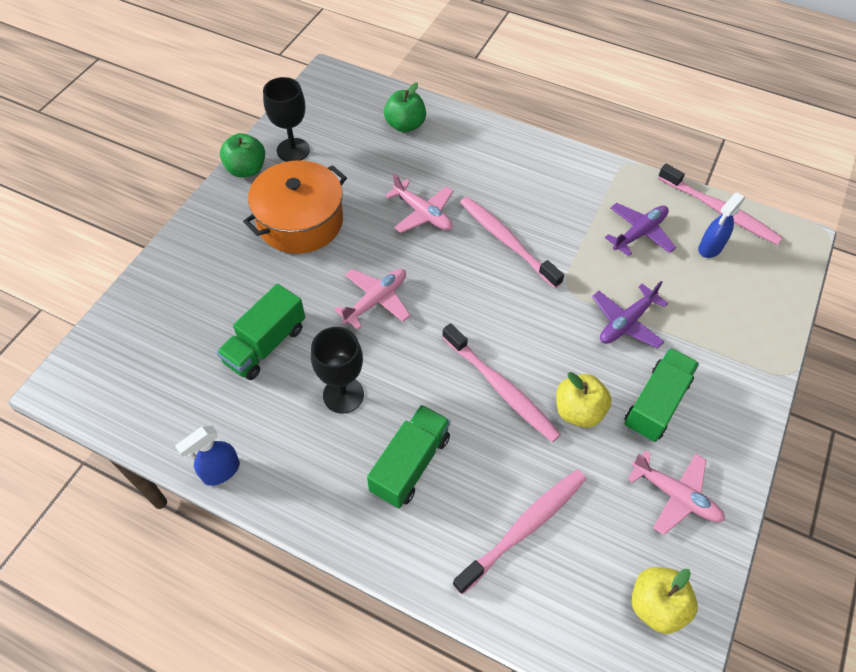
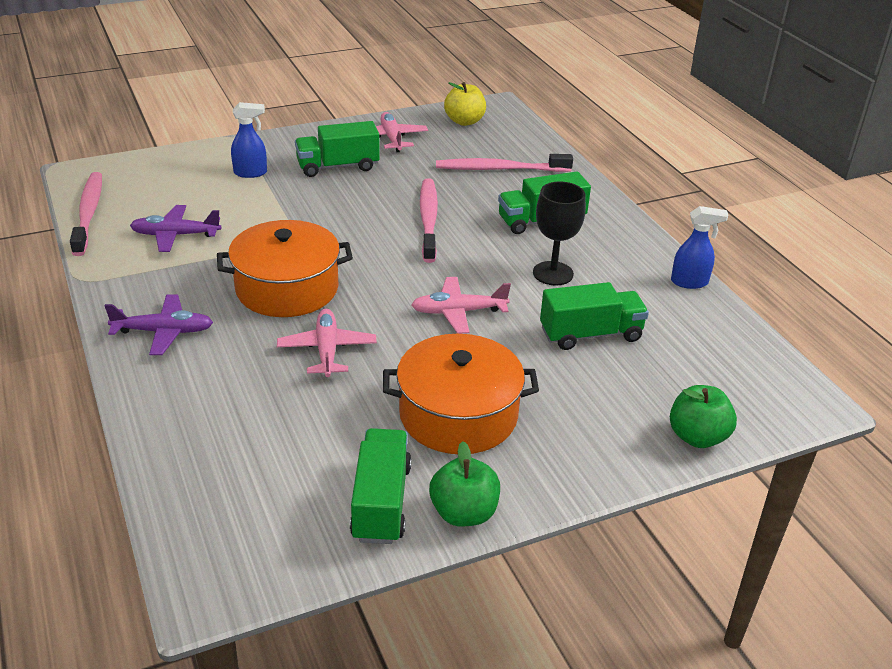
camera: 140 degrees left, 20 degrees down
(293, 150) = (381, 502): black goblet -> green truck
(405, 125) = (214, 448): green apple -> green apple (697, 437)
(507, 241) = (287, 288): pink toothbrush -> orange pot
(578, 411) = (393, 187): yellow apple -> none
(626, 322) = (285, 202): purple plane -> purple plane (164, 332)
(710, 248) = (146, 201): blue spray bottle -> blue spray bottle (251, 173)

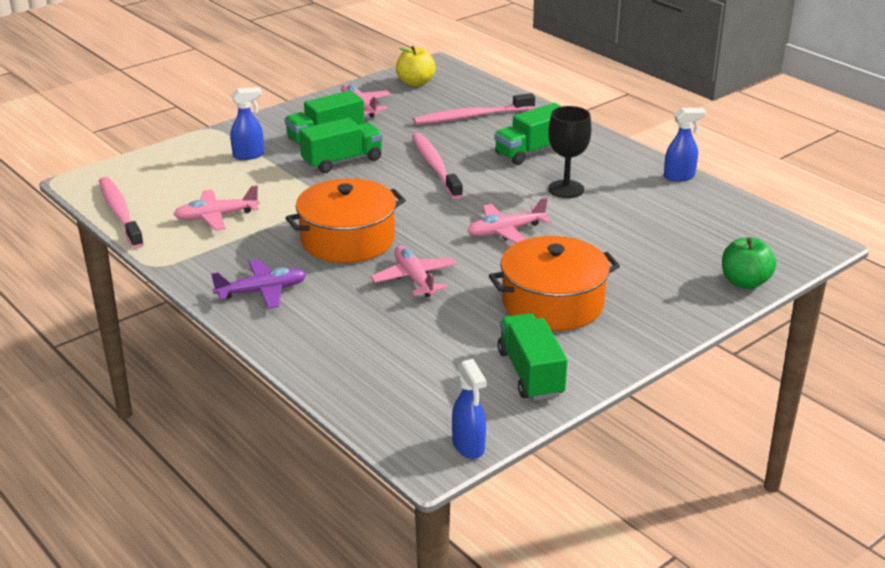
camera: 15 degrees left, 5 degrees down
(175, 235) = (216, 216): purple plane -> pink plane
(255, 585) = (468, 446): none -> blue spray bottle
(464, 513) = (599, 367): green apple -> none
(590, 334) = (623, 228): green truck -> green truck (342, 161)

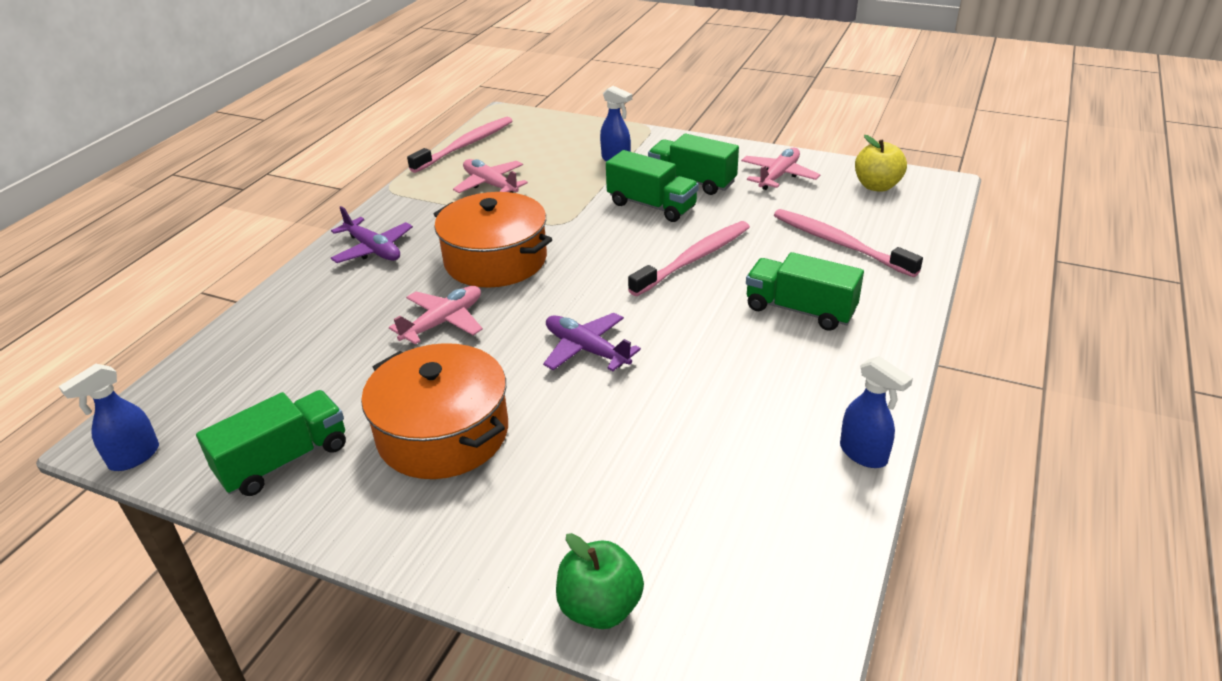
camera: 65 degrees right, 5 degrees up
(505, 231) = (586, 350): pink plane -> purple plane
(566, 189) = (728, 364): black goblet -> none

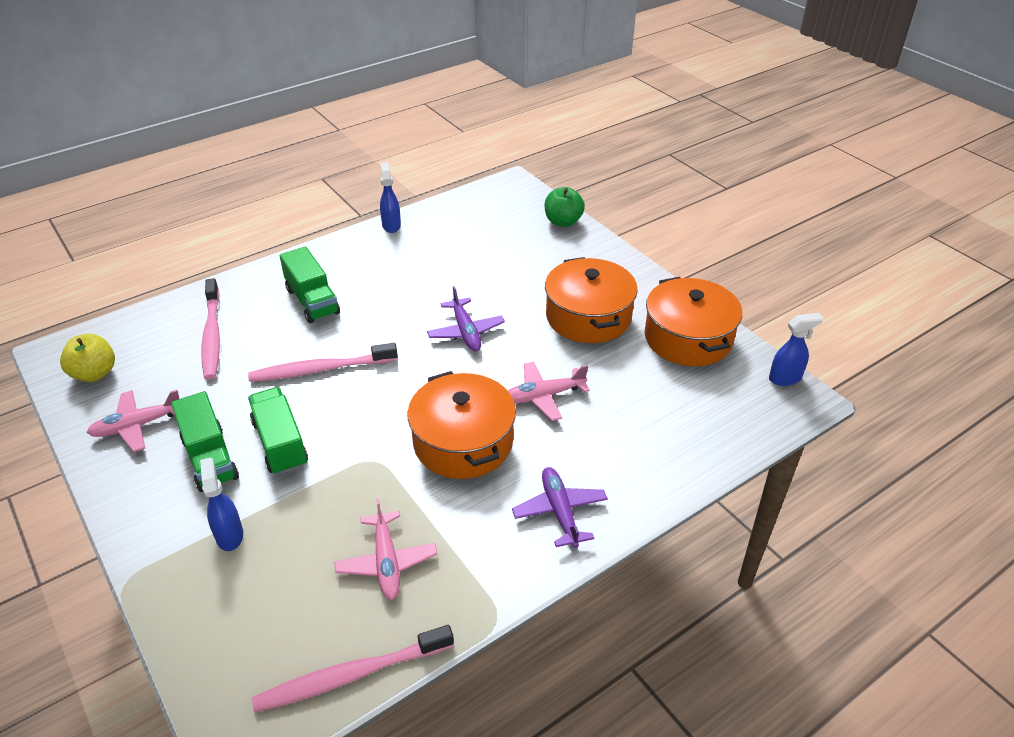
camera: 150 degrees left, 5 degrees up
(284, 460) = (688, 338): green truck -> orange pot

